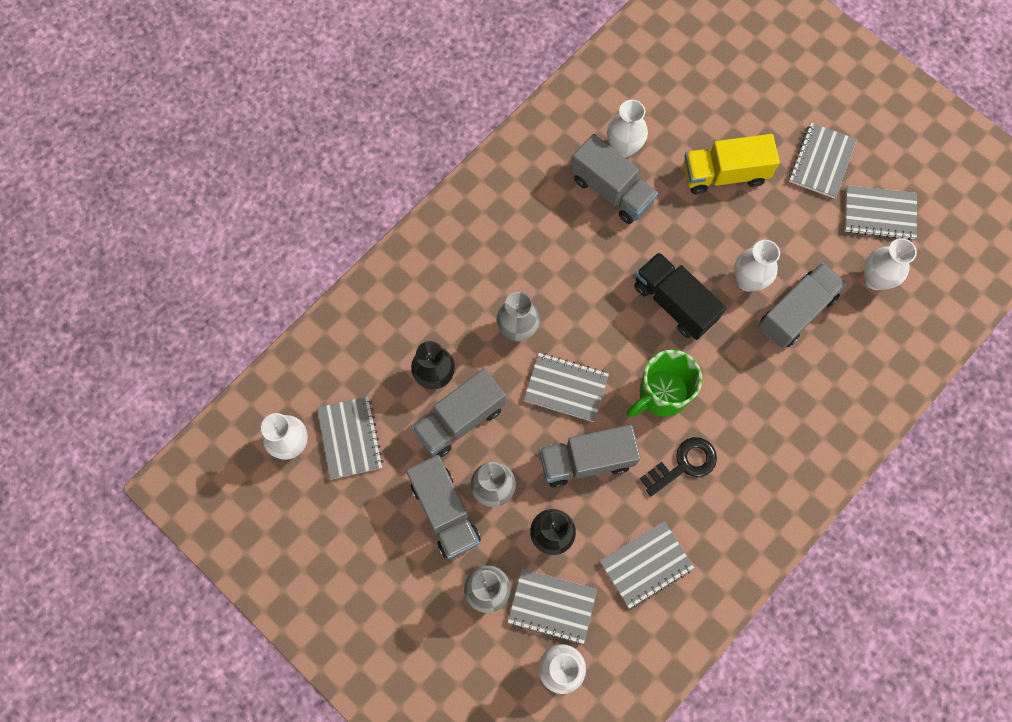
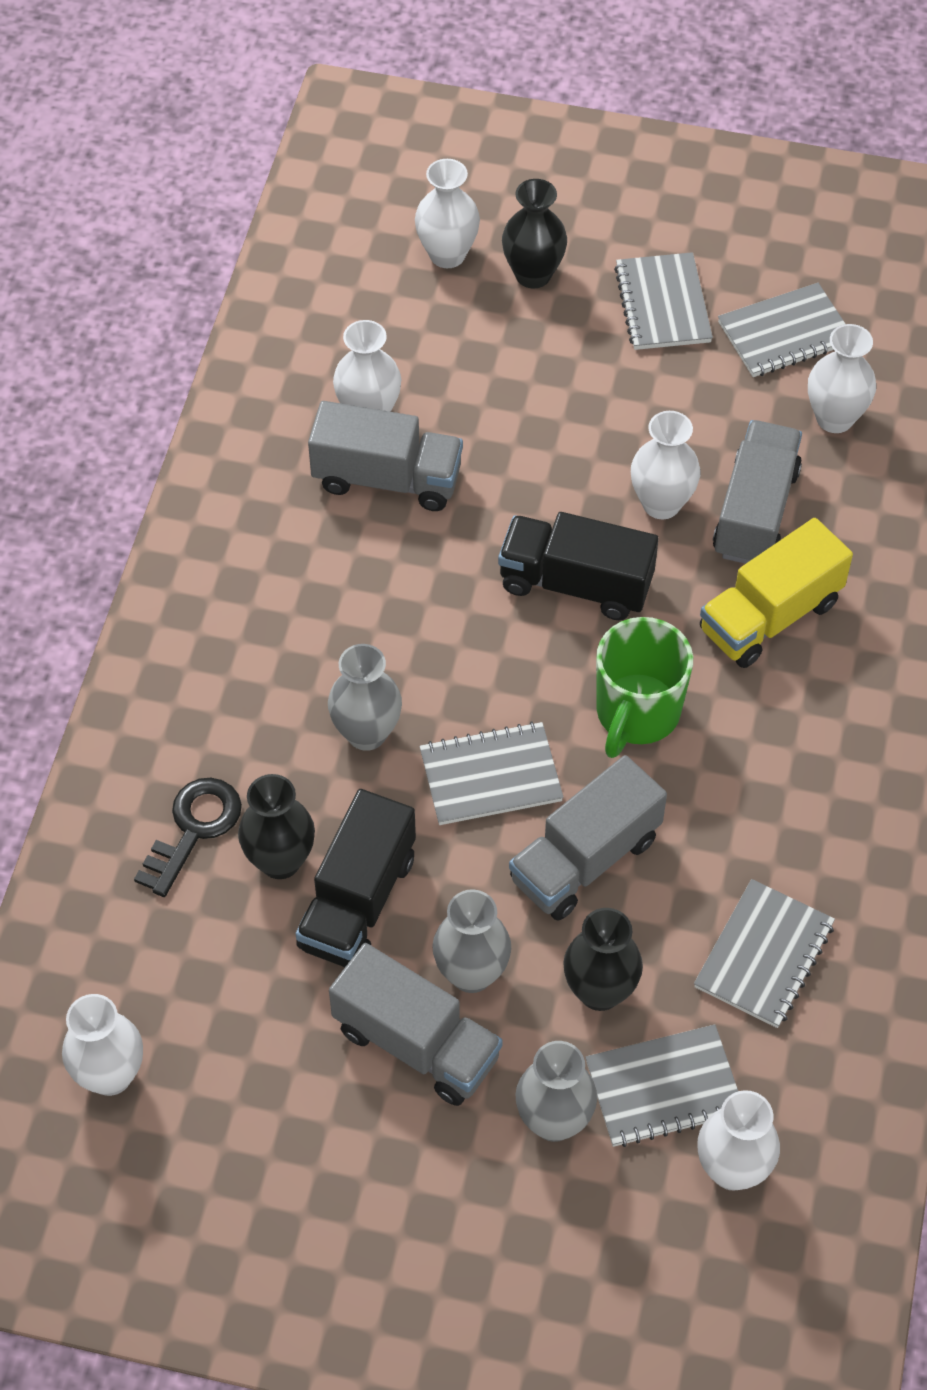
camera: 30 degrees left, 15 degrees down
(350, 438) = (201, 1017): grey notebook -> none
(460, 419) = (358, 901): grey truck -> black truck
(684, 464) = (729, 791): black key -> black key (194, 829)
(721, 73) = (447, 255): none -> white vase
(724, 174) = (538, 382): yellow truck -> yellow truck (770, 616)
(760, 108) = (533, 274): none -> black vase

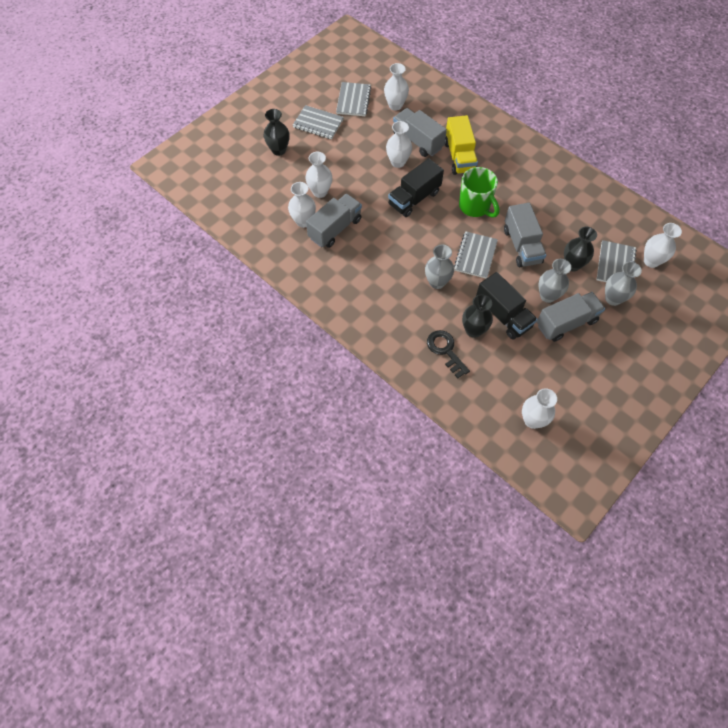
camera: 60 degrees left, 5 degrees up
(447, 255) = (251, 168): white vase -> white vase (320, 192)
(764, 956) = (581, 218): grey notebook -> none

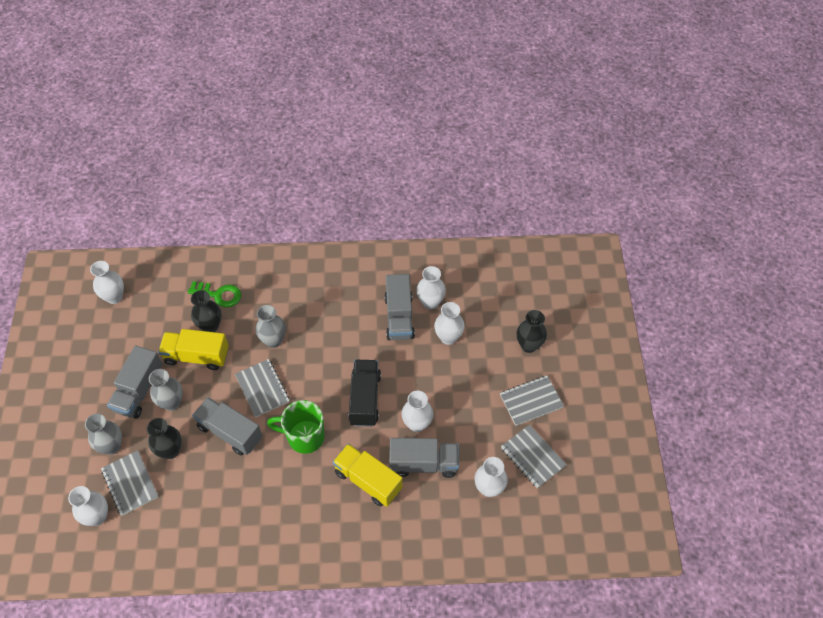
camera: 135 degrees right, 5 degrees down
(445, 350) = (219, 295): black key -> green key
(503, 315) = (197, 356): black truck -> yellow truck

